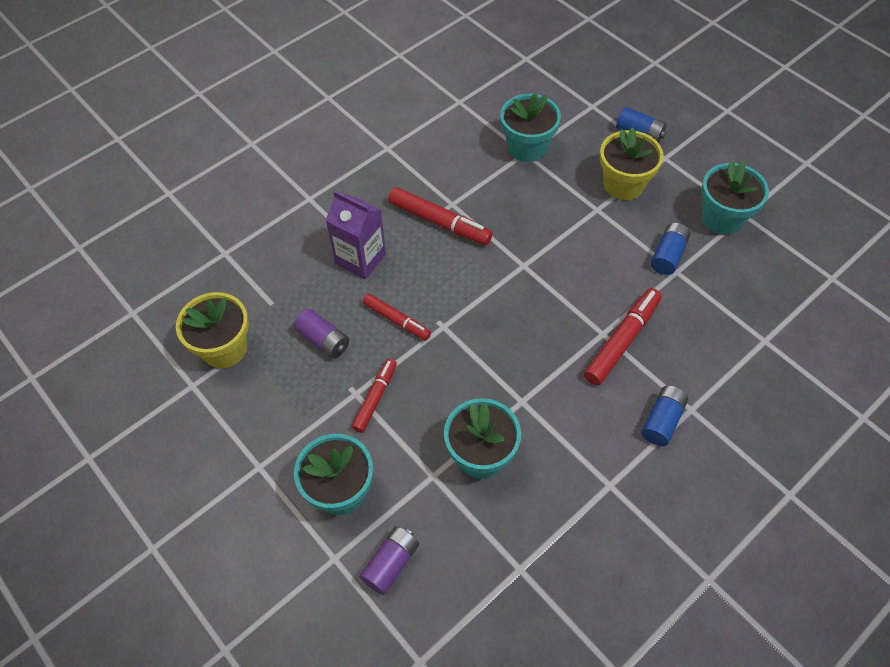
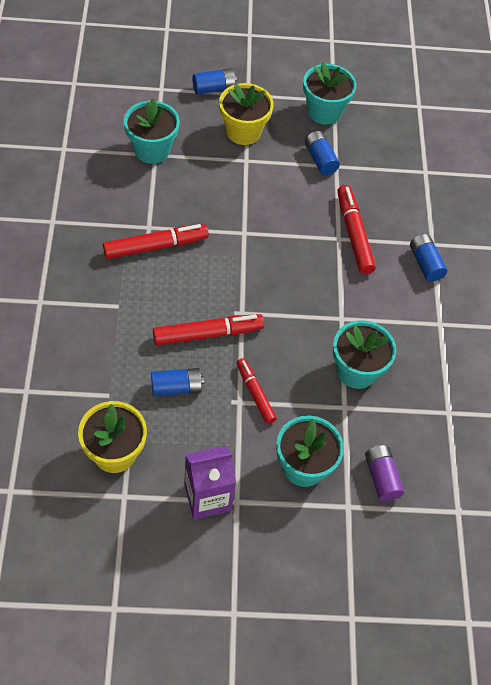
camera: 55 degrees left, 0 degrees up
(323, 340) = (176, 388): purple battery -> blue battery
(360, 259) = (133, 314): purple carton -> purple carton (207, 497)
(396, 320) = (208, 334): red marker -> red marker, size x1.55

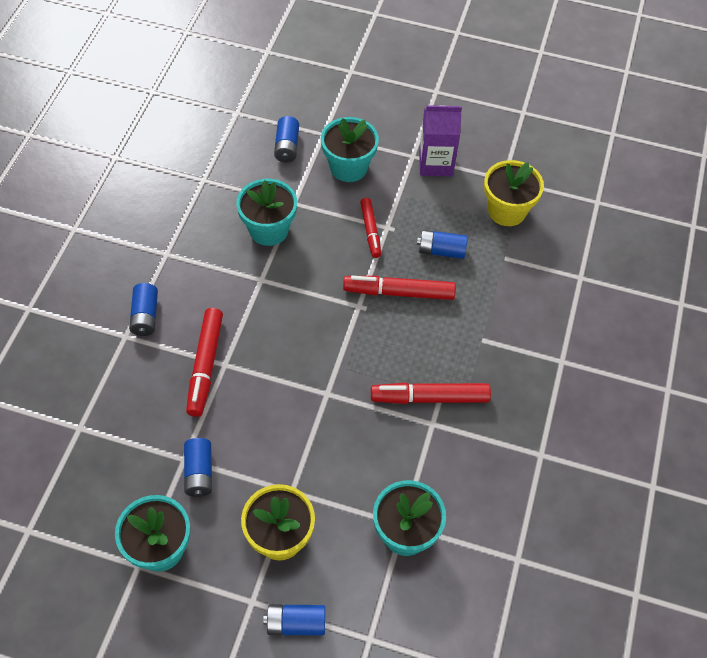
camera: 160 degrees left, 0 degrees up
(381, 477) = (287, 147): purple battery -> blue battery

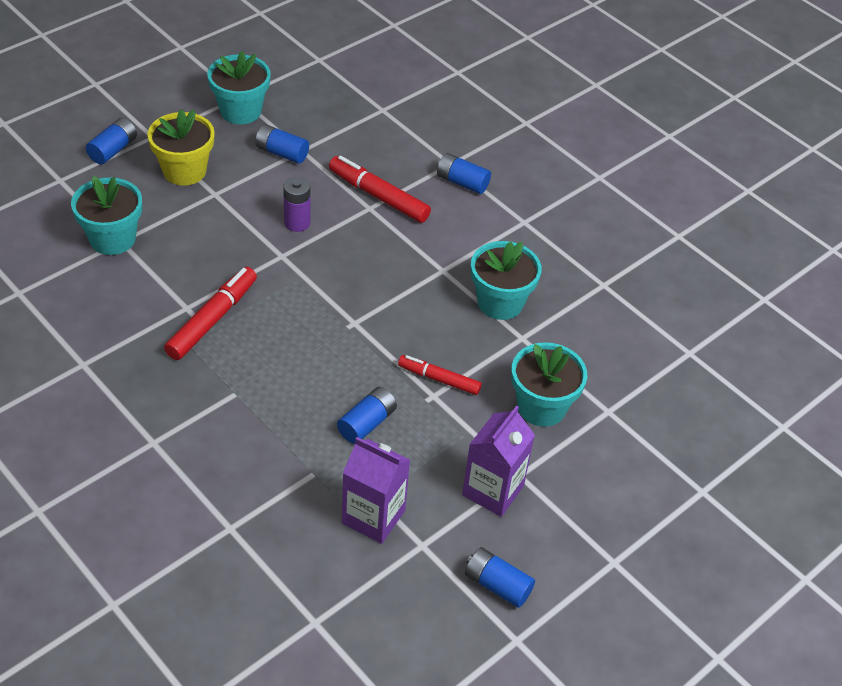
camera: 120 degrees right, 10 degrees down
(281, 405) = (297, 223): none -> purple battery
(287, 147) = (608, 370): blue battery -> blue battery (497, 585)
(399, 292) = (344, 360): red marker -> none
(507, 211) = (373, 517): yellow flower pot -> purple carton

